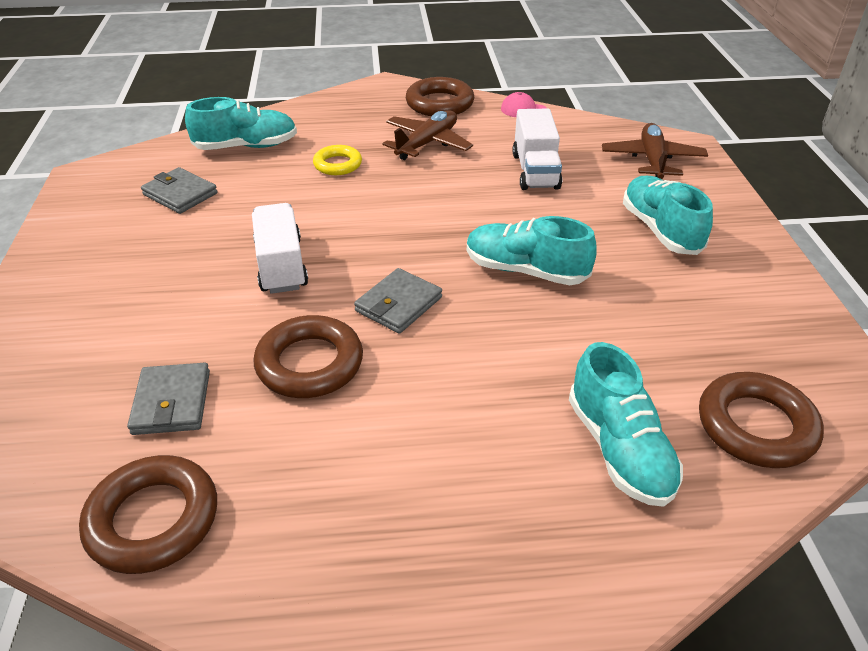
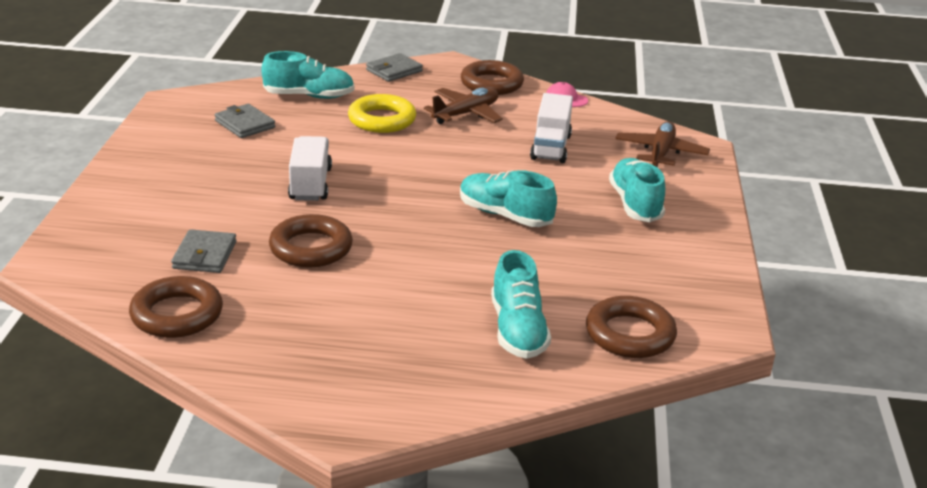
camera: 10 degrees right, 10 degrees down
(337, 164) = (382, 120): yellow ring -> yellow ring, size x1.59
(399, 304) = (393, 222): grey wallet -> grey wallet (394, 71)

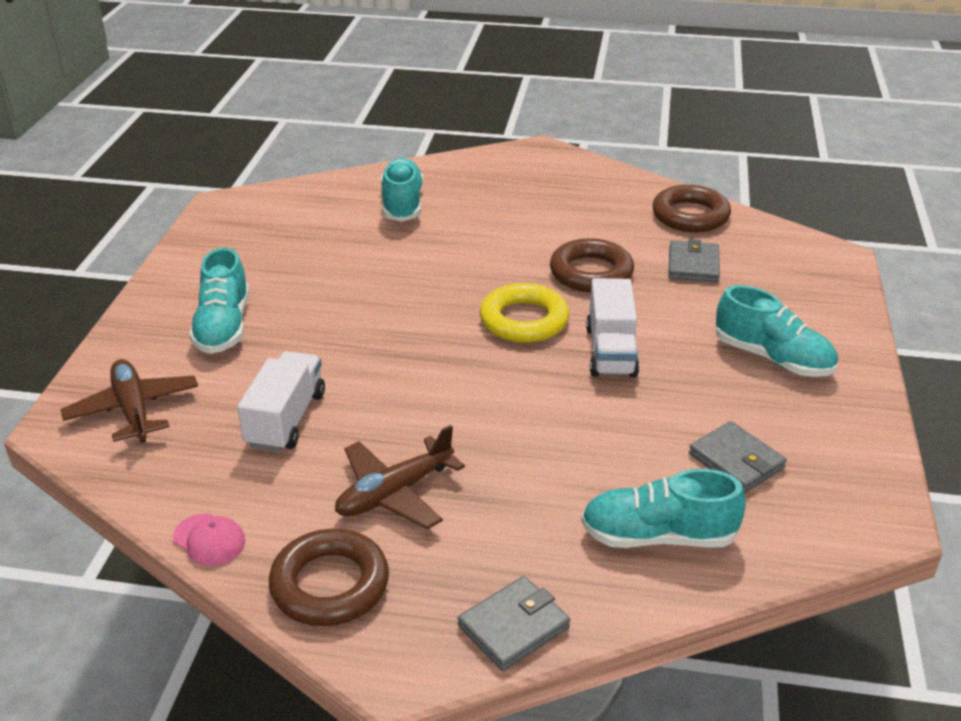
camera: 175 degrees left, 5 degrees up
(382, 120) = (530, 475): yellow ring -> yellow ring (524, 320)
(505, 215) = (383, 311): turquoise shoe -> turquoise shoe (772, 358)
(630, 334) = (309, 201): brown ring -> none
(660, 153) = (133, 410): brown plane -> brown plane turned 135 degrees clockwise

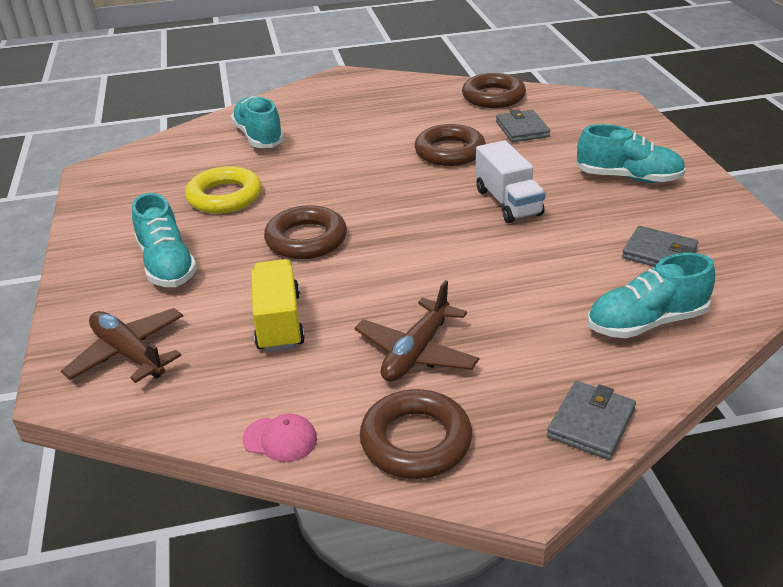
camera: 20 degrees left, 0 degrees up
(286, 419) = (279, 322): white truck -> yellow truck
(371, 336) = (306, 239): none -> brown ring
(524, 320) = (423, 197): yellow ring -> yellow ring (224, 196)

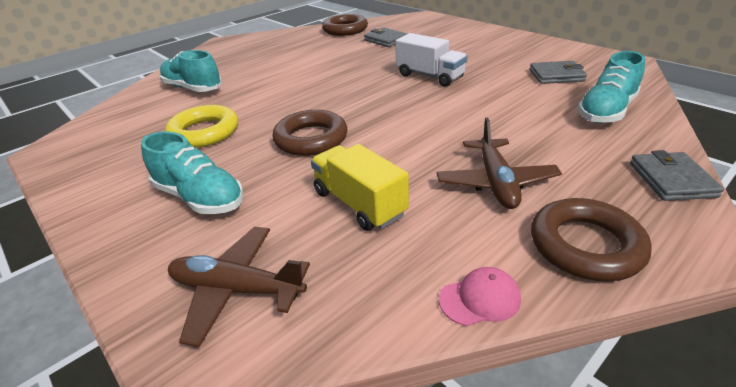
camera: 30 degrees left, 0 degrees up
(450, 152) = (354, 61): brown ring -> none
(628, 178) = (482, 46): turquoise shoe -> none

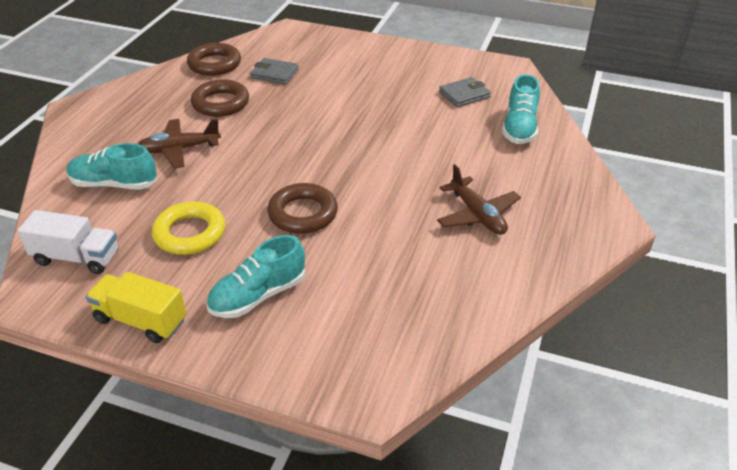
camera: 30 degrees left, 5 degrees up
(200, 197) = (258, 296): turquoise shoe -> turquoise shoe turned 135 degrees clockwise
(236, 289) = (361, 350): brown plane -> brown plane (179, 149)
(359, 203) = (393, 261): yellow truck -> yellow truck (141, 320)
(430, 76) = (356, 117): white truck -> white truck (77, 258)
(480, 299) = (516, 301): pink cap -> none
(585, 245) = (556, 246): brown ring -> brown ring (220, 103)
(671, 180) = (584, 181): grey wallet -> none

